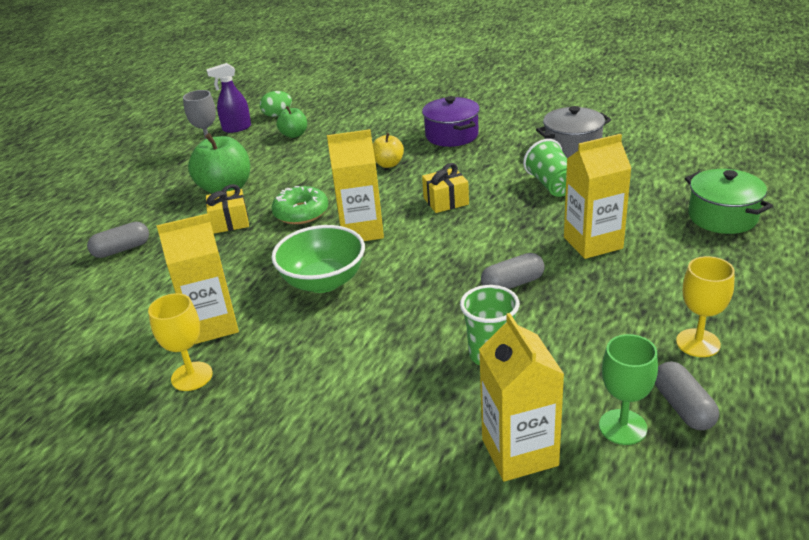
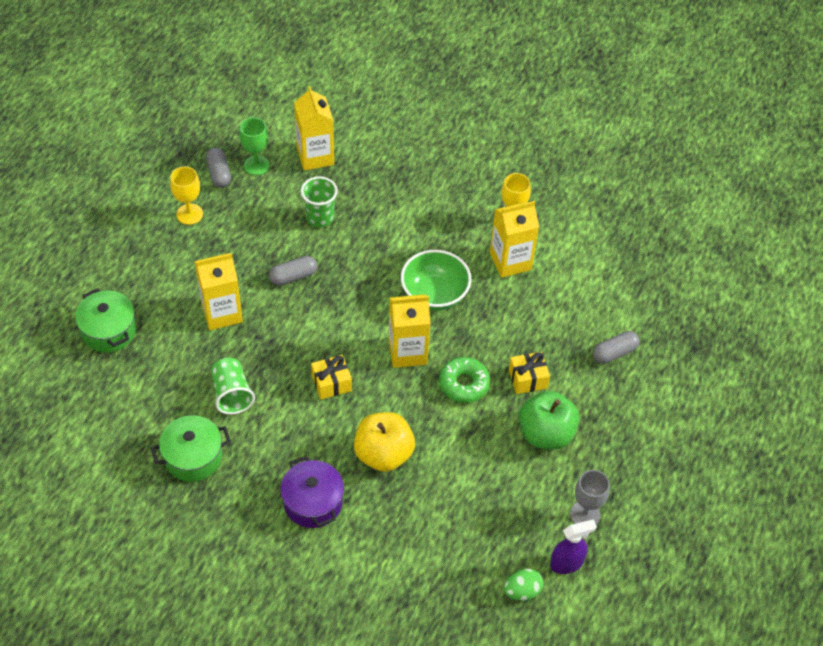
camera: 175 degrees right, 20 degrees up
(294, 135) = (492, 535): green apple -> none
(388, 164) = (383, 454): yellow apple -> yellow apple, size x1.77
(572, 147) = (193, 457): grey pot -> green pot

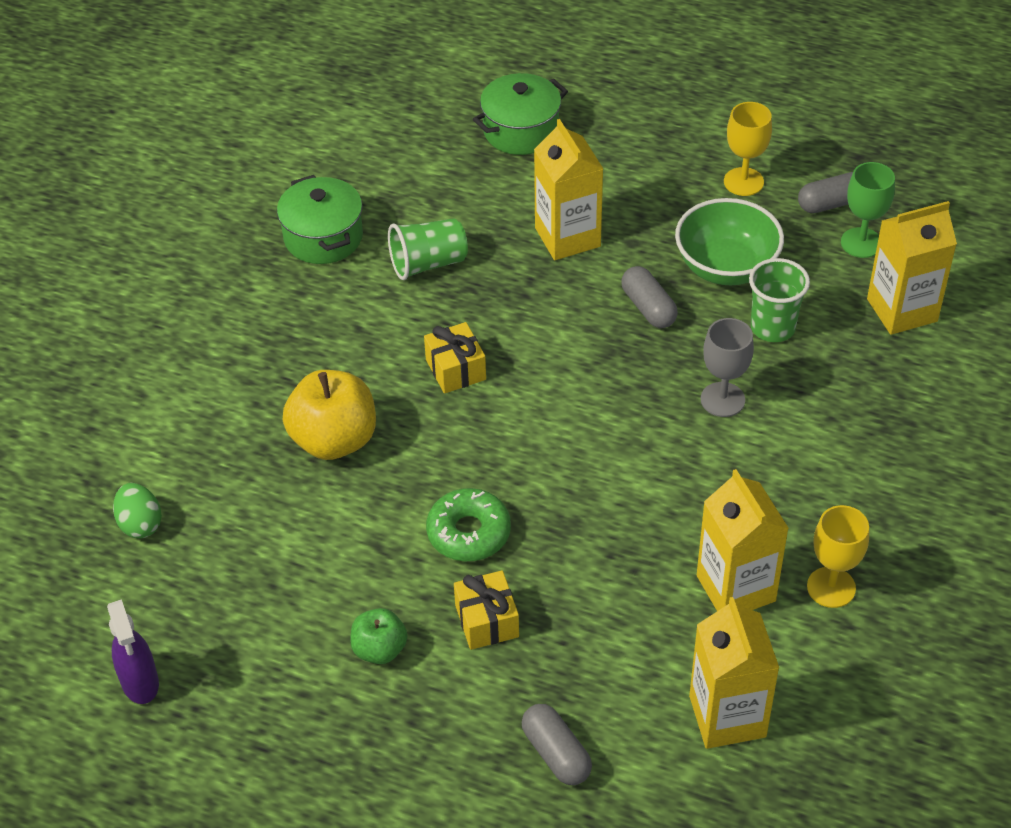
camera: 90 degrees right, 5 degrees down
(313, 502) = (252, 367): purple pot -> none
(407, 352) = (524, 456): yellow carton -> yellow carton (727, 716)
(434, 295) = (643, 484): green bowl -> green bowl (726, 267)
(522, 591) = (96, 623): green egg -> green egg (140, 524)
(546, 434) = (379, 649): green apple -> green apple, size x0.56
(585, 514) = (227, 708): grey goblet -> grey goblet (722, 399)

